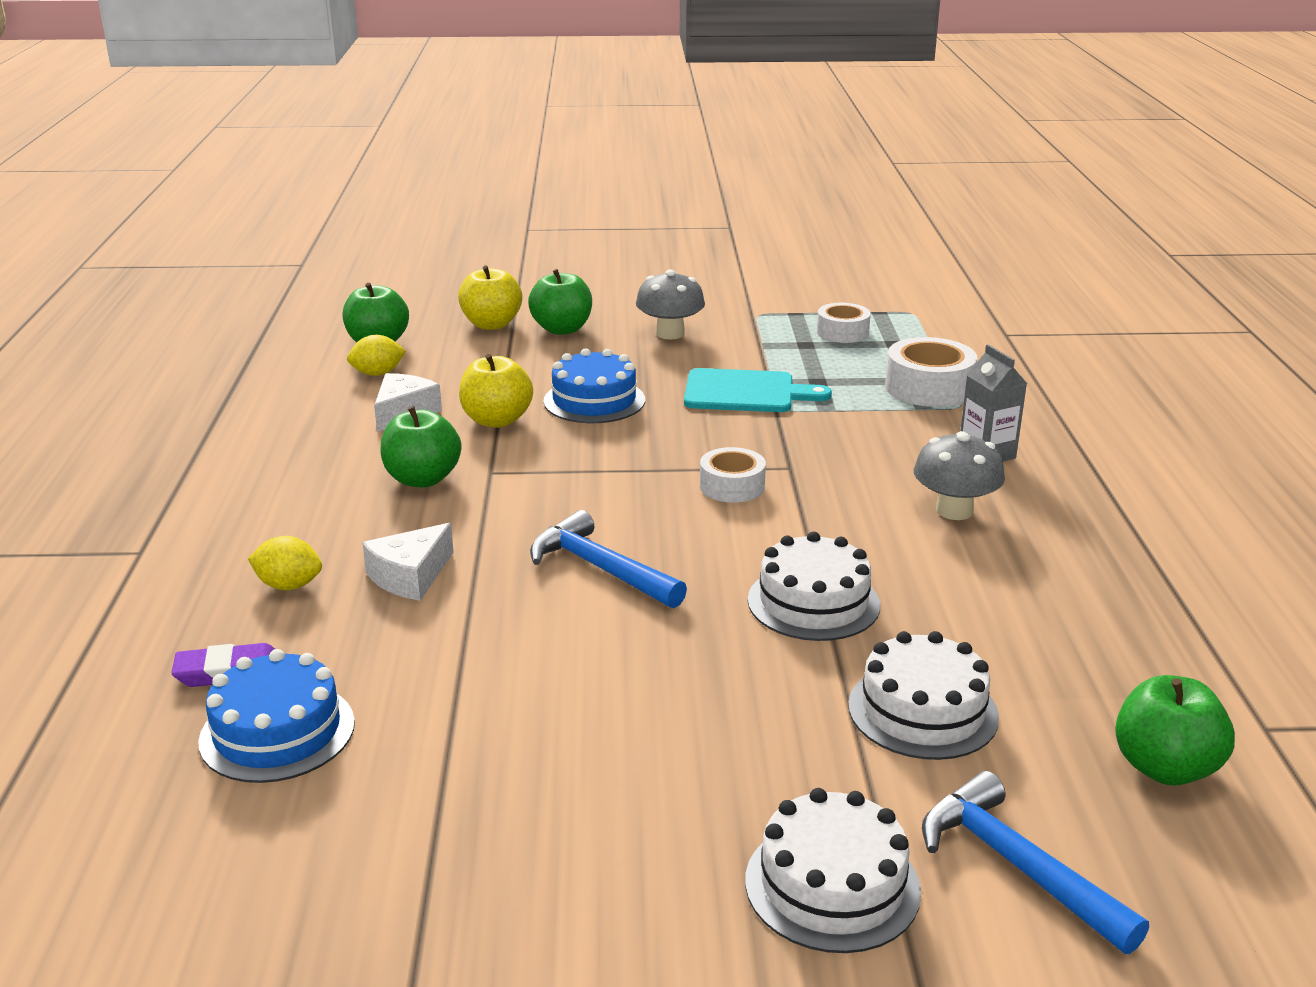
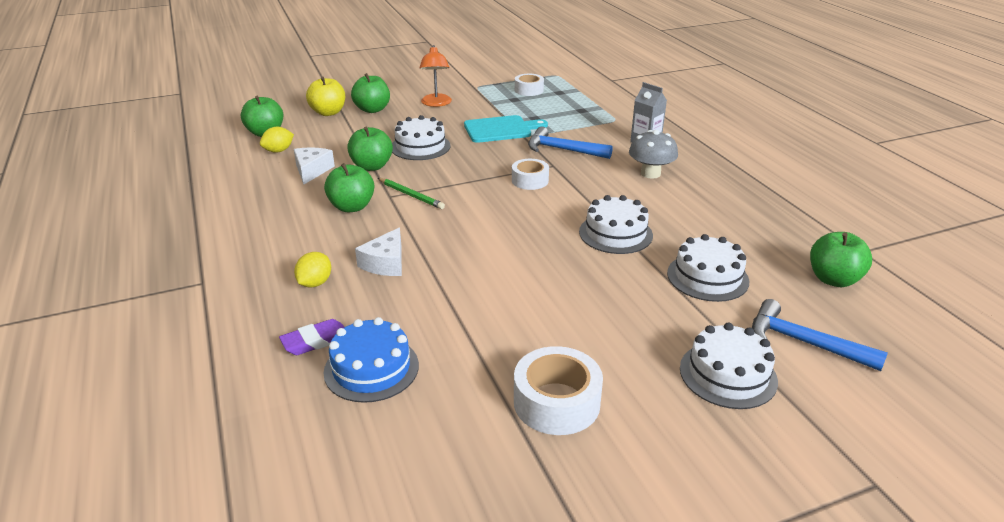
camera: 20 degrees left, 5 degrees up
(289, 585) = (315, 283): yellow lemon -> yellow lemon turned 60 degrees counterclockwise
(497, 420) = (372, 166): yellow apple -> green apple
(524, 477) = (411, 195): none -> green pencil
(594, 400) = (420, 146): blue cake -> white cake
(600, 568) = (491, 237): blue hammer -> blue hammer (562, 150)
(670, 333) = (436, 103): grey mushroom -> orange lamp
(928, 388) = (593, 113): white tape -> white tape (556, 402)

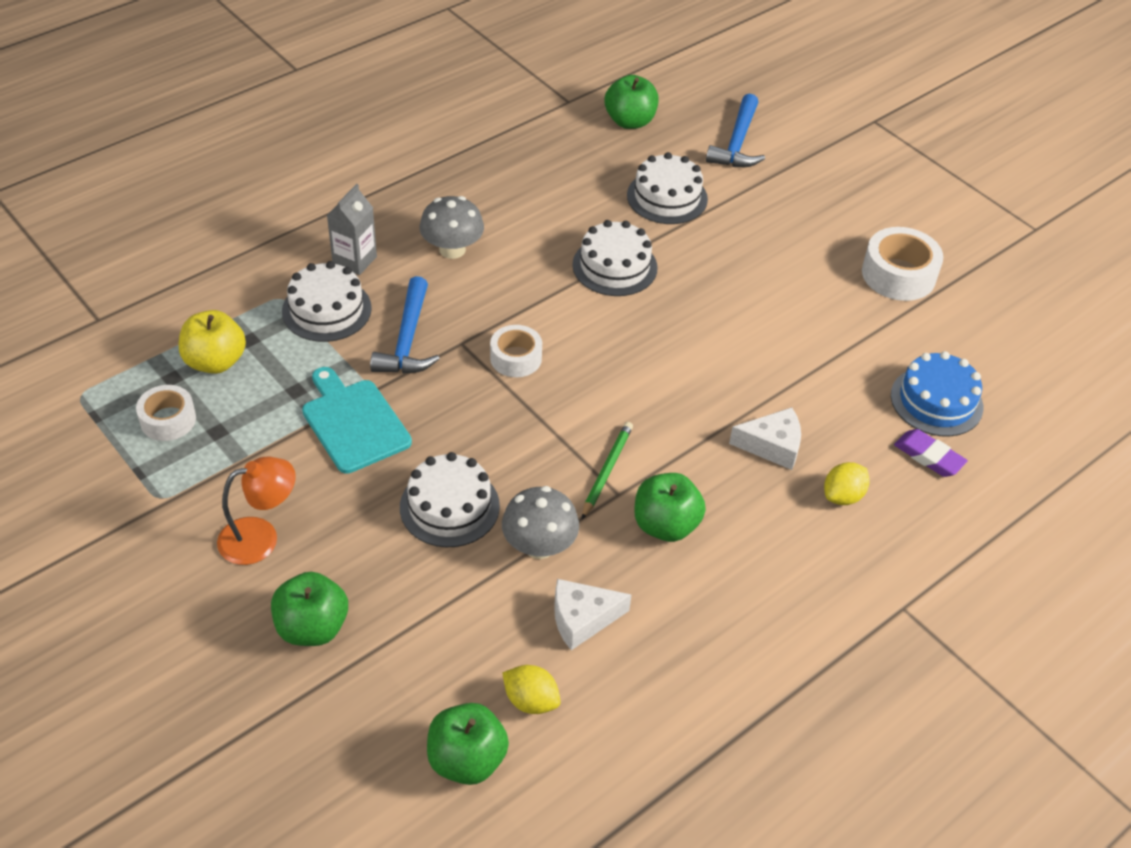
camera: 110 degrees left, 15 degrees up
(315, 283) = (843, 496): yellow lemon -> yellow lemon turned 45 degrees counterclockwise
(328, 112) = (344, 696): yellow apple -> yellow apple (215, 361)
(372, 166) = (539, 546): green apple -> grey mushroom
(728, 374) = (804, 184): white cake -> white cake (326, 310)

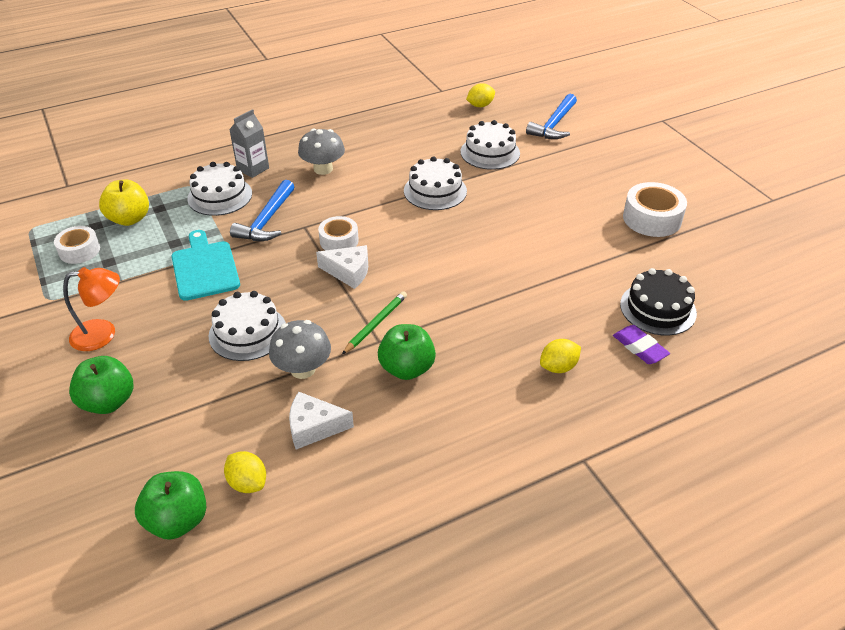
camera: 15 degrees right, 5 degrees down
(630, 121) = (480, 105): green apple -> yellow lemon
(772, 446) = (512, 323): white cheese -> white cheese (348, 272)
(936, 401) = (658, 308): blue cake -> black cake

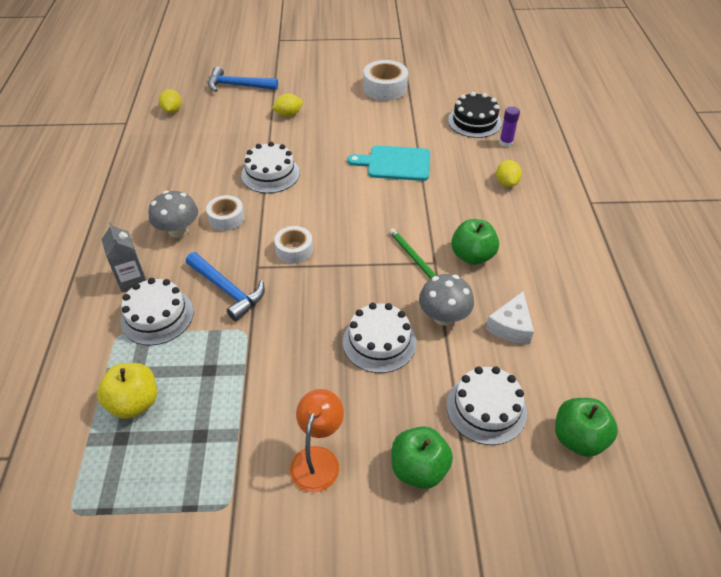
camera: 65 degrees left, 5 degrees up
(79, 251) = (158, 461): white tape -> white tape (226, 218)
(204, 268) = (267, 354): turquoise cutting board -> turquoise cutting board (395, 163)
(248, 483) = (553, 382): yellow lemon -> yellow lemon (288, 114)
(348, 272) = (340, 255): white cheese -> none
(490, 152) = (244, 128): white cake -> white cake (486, 408)
(554, 125) = (237, 86): blue hammer -> blue hammer turned 135 degrees clockwise
(639, 348) = (506, 142): purple eraser -> purple glue stick

